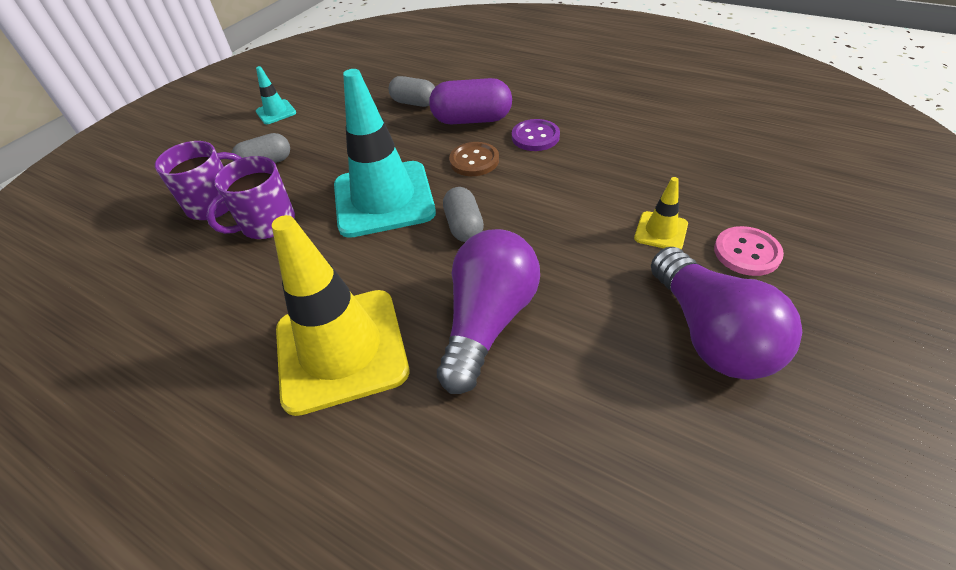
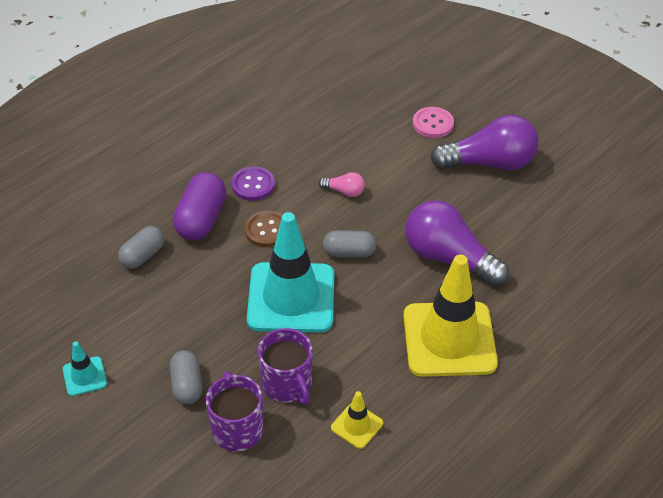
camera: 80 degrees left, 0 degrees up
(562, 200) = (344, 191): none -> pink light bulb
(661, 231) = (398, 153): yellow traffic cone -> yellow traffic cone (357, 425)

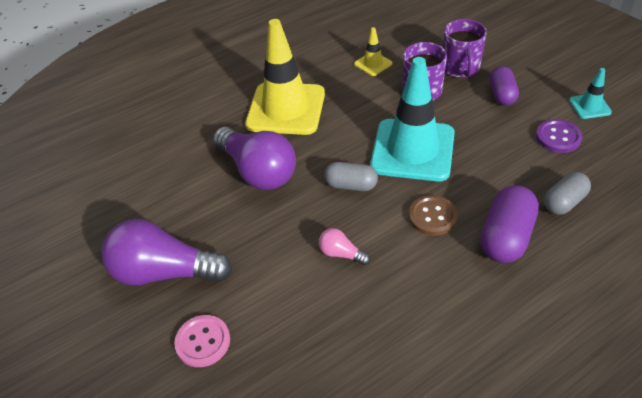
camera: 165 degrees left, 0 degrees up
(187, 385) = (502, 95): grey capsule -> purple capsule
(253, 185) = (447, 274): purple button -> purple button (558, 137)

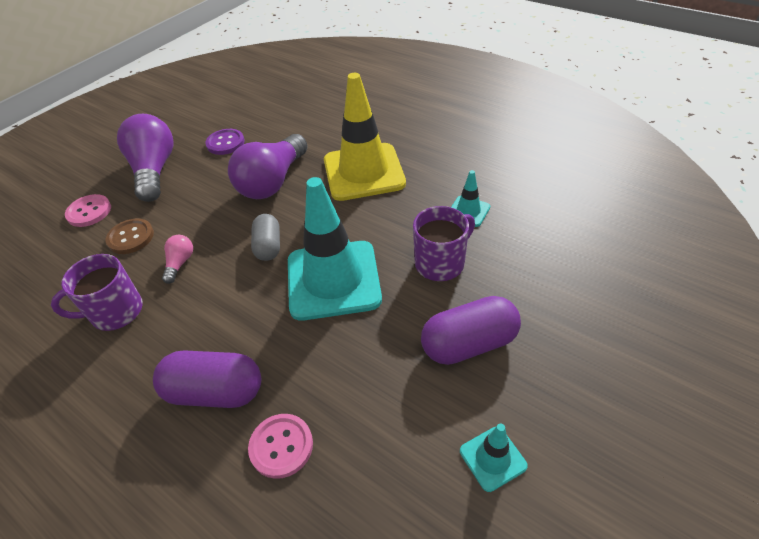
camera: 70 degrees right, 0 degrees up
(373, 64) = (468, 211): yellow traffic cone -> turquoise traffic cone
(432, 216) = (236, 319): brown button -> brown button (131, 237)
(460, 68) = (504, 290): purple mug -> purple mug (115, 312)
(502, 95) = (469, 344): purple capsule -> purple capsule, size x1.52
(558, 137) = (405, 423): purple button -> purple button (225, 143)
(564, 202) = (281, 446): grey capsule -> pink button

